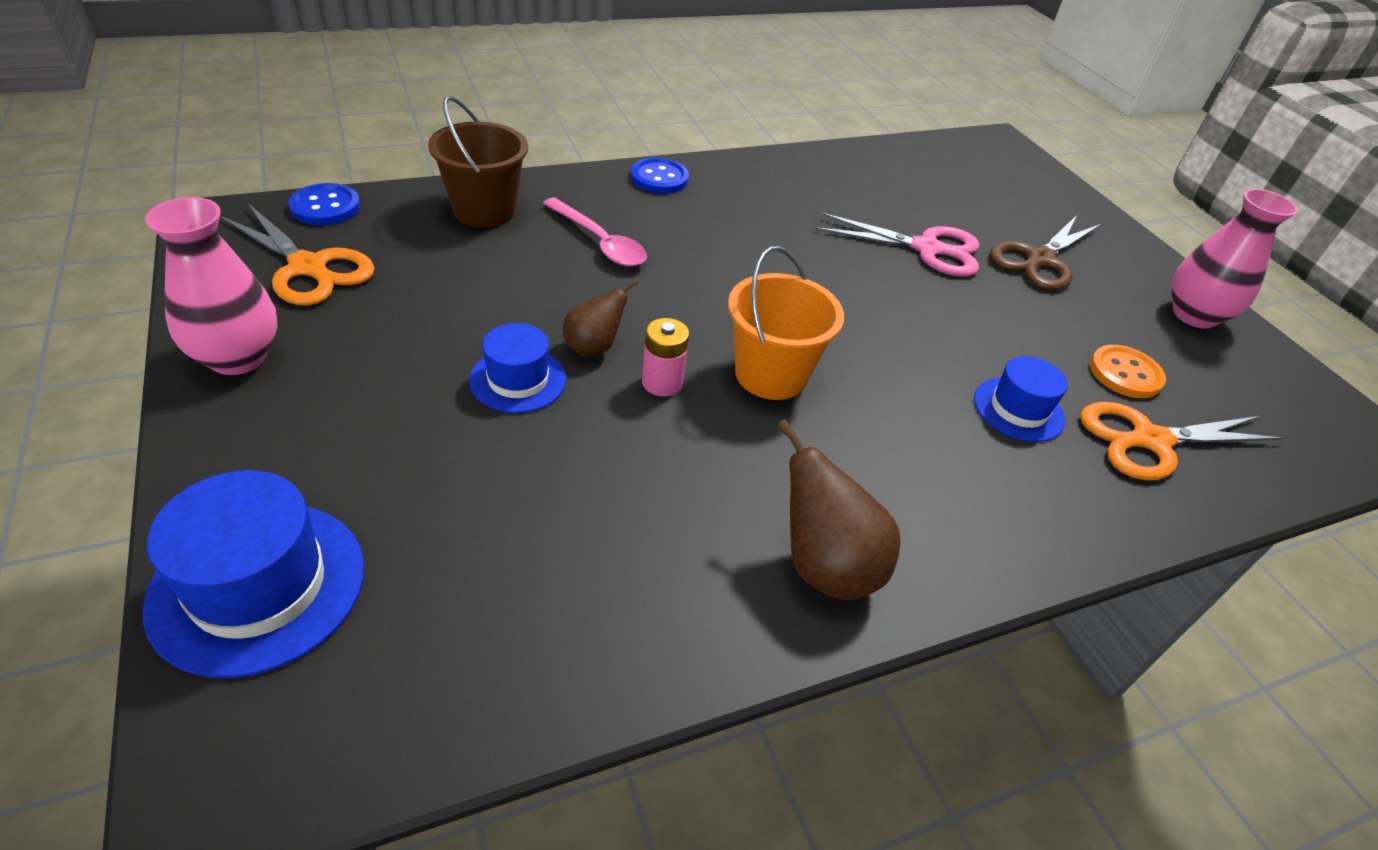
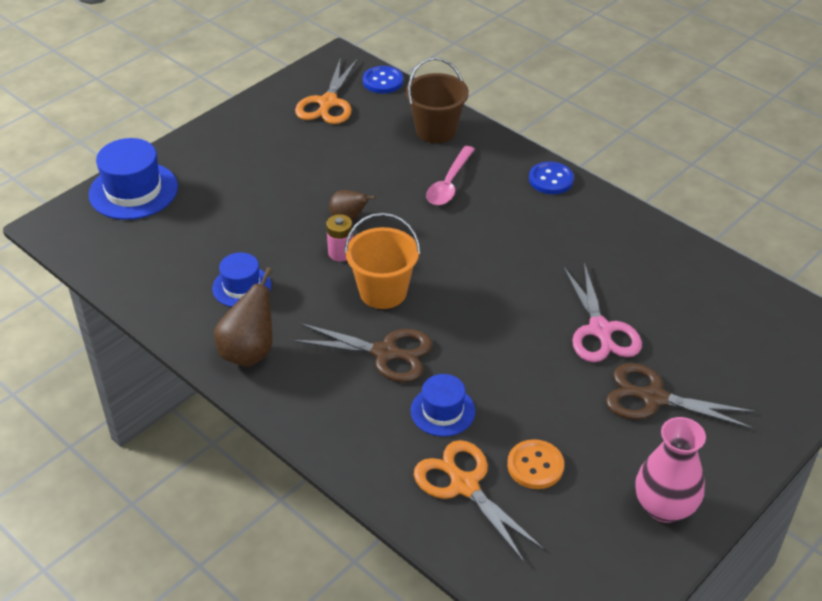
camera: 70 degrees right, 0 degrees up
(238, 357) = (248, 119): pink vase -> none
(518, 380) = (301, 204): blue hat -> blue hat (241, 287)
(893, 418) = (386, 353): none -> brown scissors

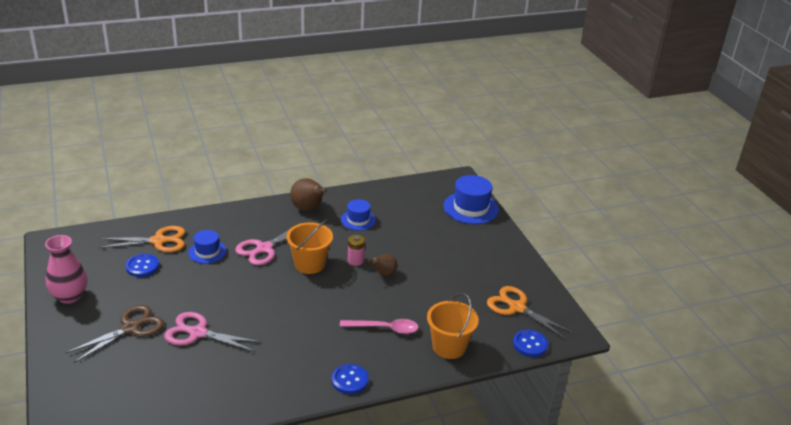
camera: 115 degrees right, 10 degrees down
(386, 353) = (264, 248): brown scissors -> pink scissors
(436, 130) = (449, 347): brown bucket -> orange bucket
(449, 183) = (384, 328): pink spoon -> pink spoon turned 135 degrees clockwise
(535, 466) = (142, 266): orange button -> blue button

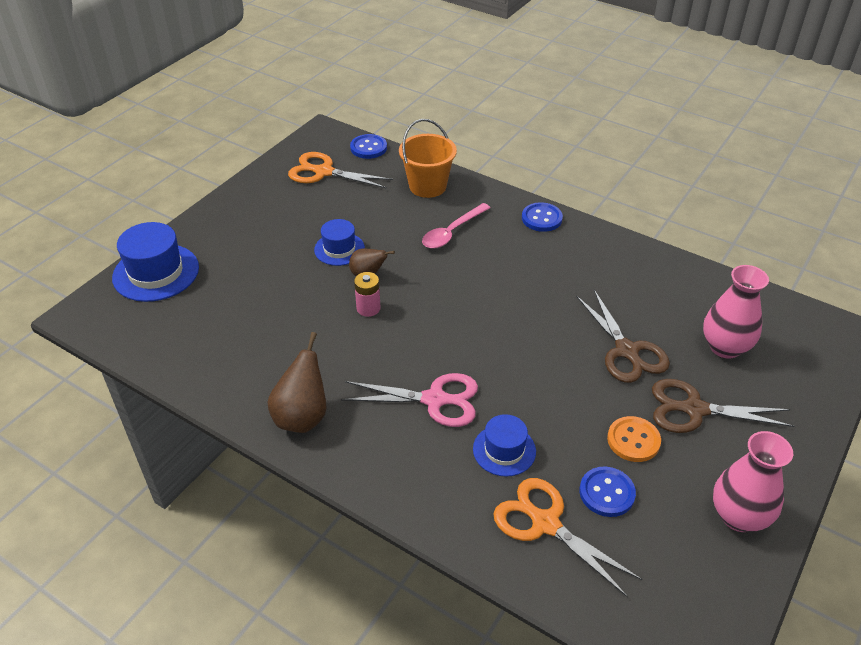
camera: 125 degrees left, 10 degrees up
(141, 376) = (725, 347): none -> pink vase
(150, 293) = (633, 440): none -> orange button
(197, 333) = (627, 351): pink scissors -> brown scissors
(309, 264) = (417, 340): orange bucket -> none
(358, 220) = (281, 353): blue hat -> blue hat (339, 249)
(384, 328) = (452, 232): pink spoon -> pink spoon turned 105 degrees counterclockwise
(516, 307) = (323, 172): orange scissors -> orange scissors turned 105 degrees clockwise

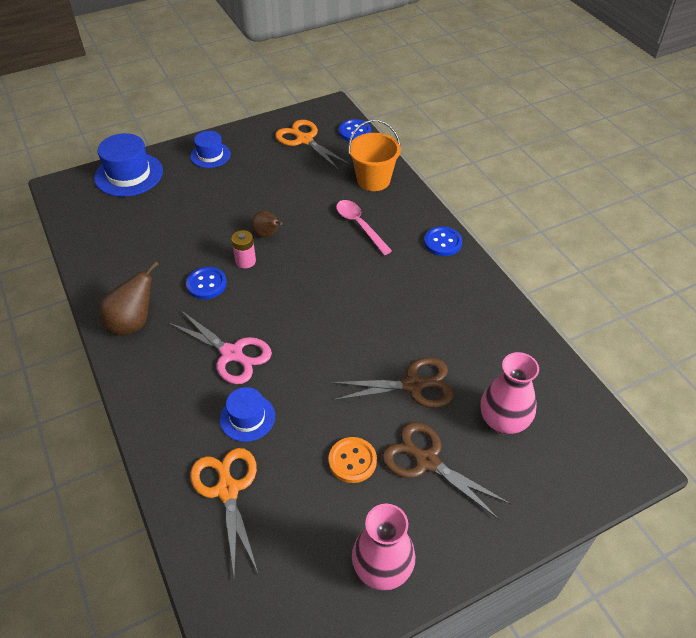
camera: 30 degrees right, 5 degrees up
(339, 249) = (264, 206): blue hat -> blue hat (210, 155)
(452, 232) = (359, 225): pink spoon -> pink spoon turned 75 degrees clockwise
(607, 493) = (294, 491): blue button -> blue button (206, 284)
(627, 351) = (413, 385): brown scissors -> brown scissors turned 105 degrees counterclockwise

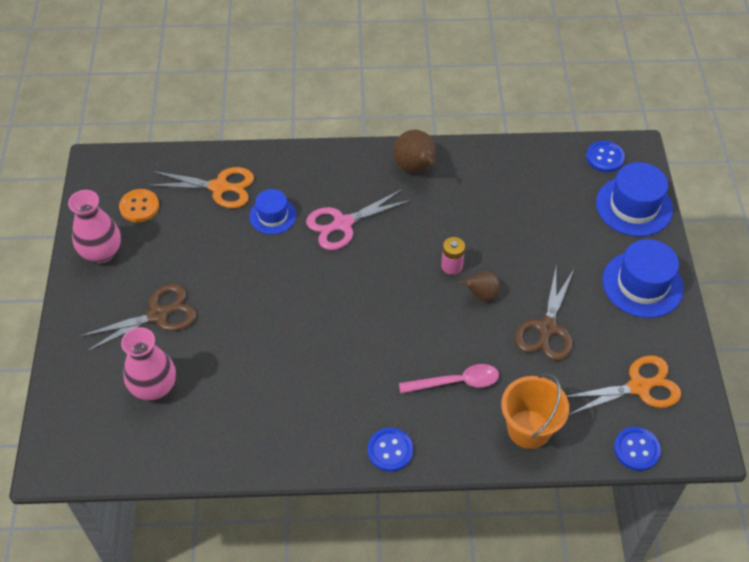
camera: 115 degrees right, 5 degrees up
(206, 284) = (436, 228): blue button -> blue button (604, 158)
(210, 155) = (642, 284): blue hat -> blue hat, size x1.63
(352, 461) = (191, 267): orange button -> orange button (139, 207)
(413, 385) = (231, 339): brown scissors -> brown scissors (547, 329)

